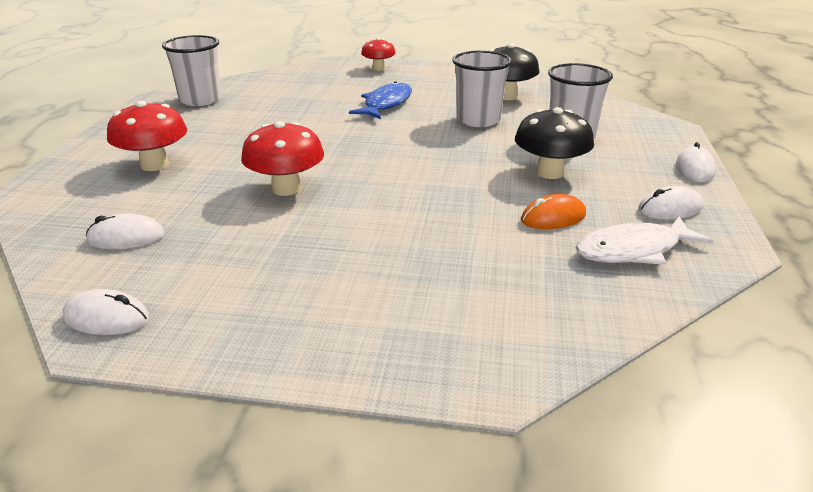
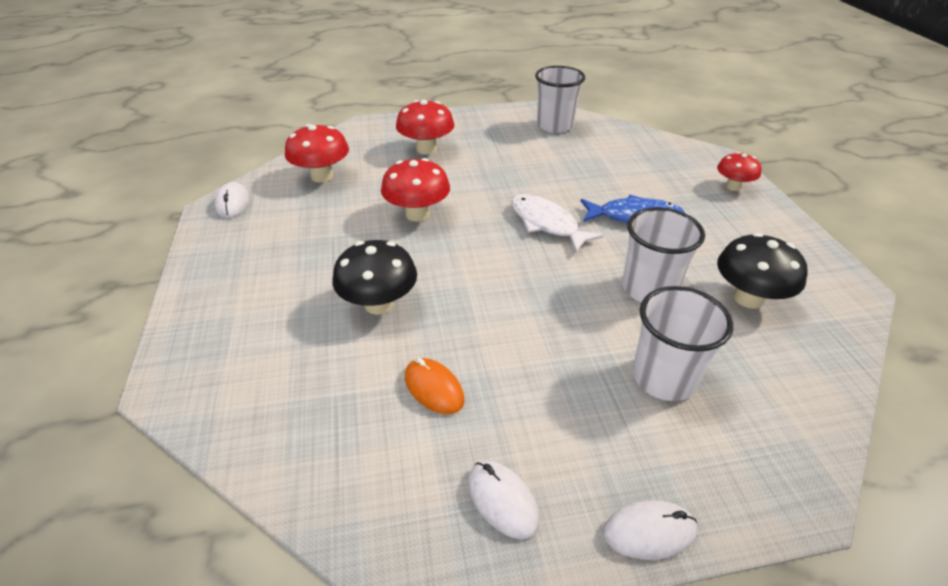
camera: 70 degrees right, 10 degrees up
(126, 238) = (322, 176): white mouse -> red mushroom
(549, 172) = (542, 371): black mushroom -> black mushroom (379, 304)
(633, 250) = (385, 466): white fish -> white fish (547, 224)

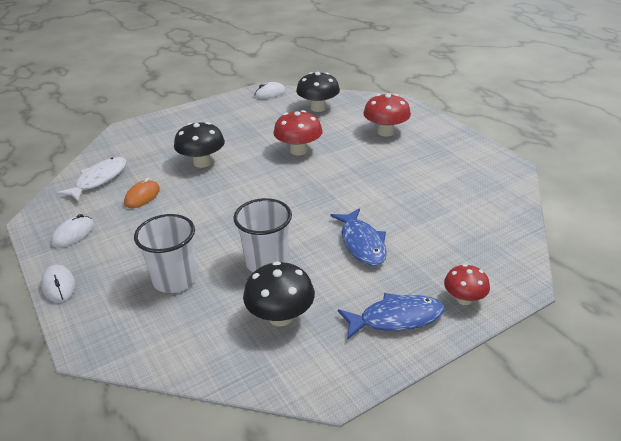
camera: 70 degrees right, 5 degrees down
(322, 176) = (318, 108): red mushroom -> black mushroom
(547, 224) = (322, 203): white fish -> white fish (99, 180)
(555, 125) = (485, 178): white cup -> none
(756, 227) = (396, 318): none -> blue fish

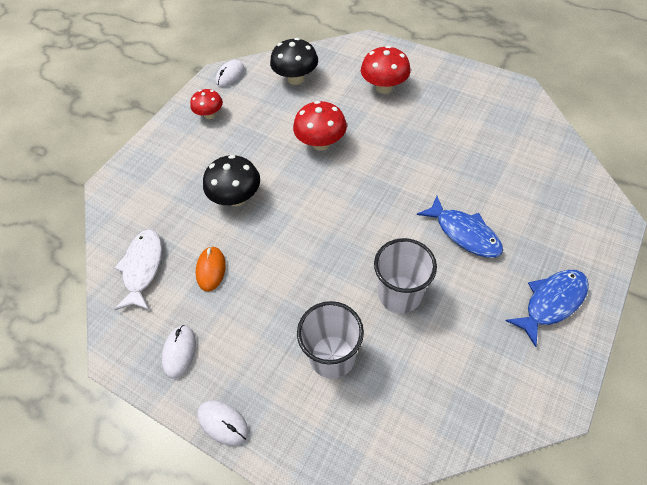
camera: 25 degrees left, 20 degrees up
(280, 317) = (460, 349): black mushroom -> none
(464, 299) = (586, 256): red mushroom -> red mushroom (210, 115)

